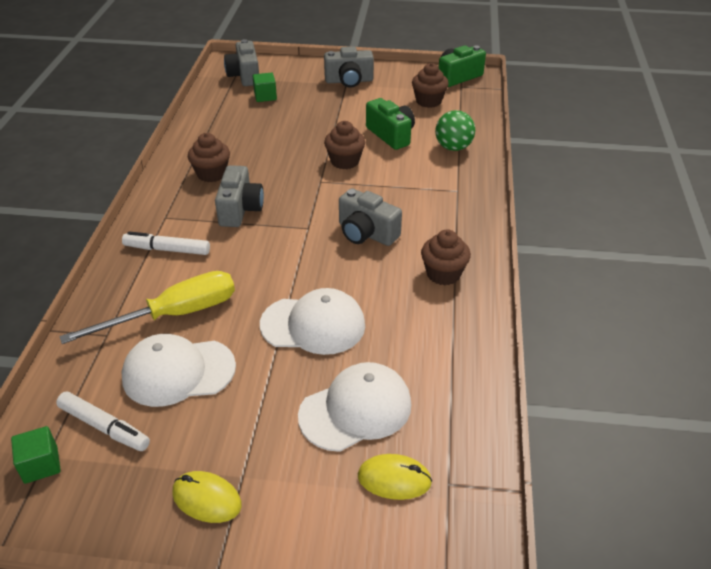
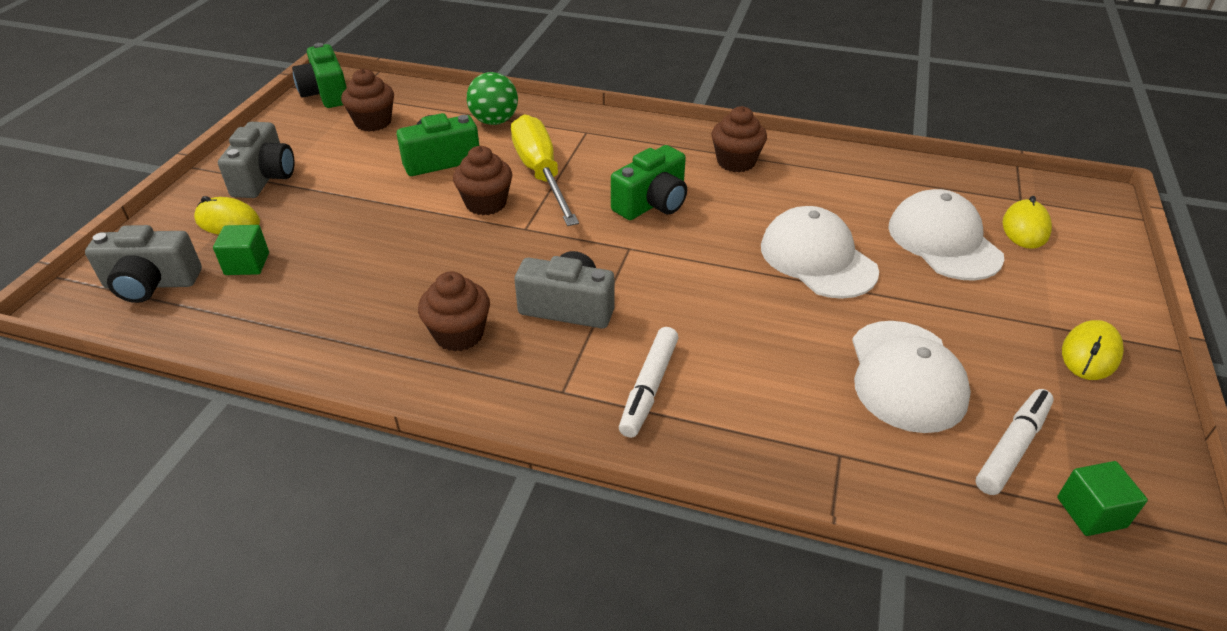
camera: 80 degrees left, 0 degrees up
(174, 314) = (797, 380): yellow screwdriver -> yellow screwdriver (541, 174)
(302, 81) = (228, 221): none -> yellow mouse
(313, 325) = (817, 258): white cap -> white cap turned 45 degrees counterclockwise
(366, 233) = (652, 203): grey camera -> green camera

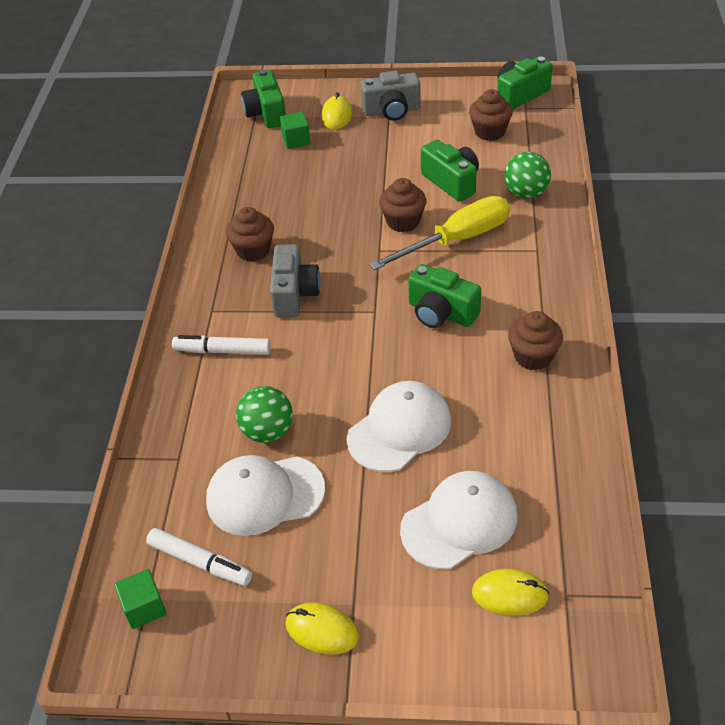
camera: 80 degrees right, 5 degrees up
(151, 284) = (266, 113): grey camera -> green camera
(805, 361) = (267, 432): none -> green ball

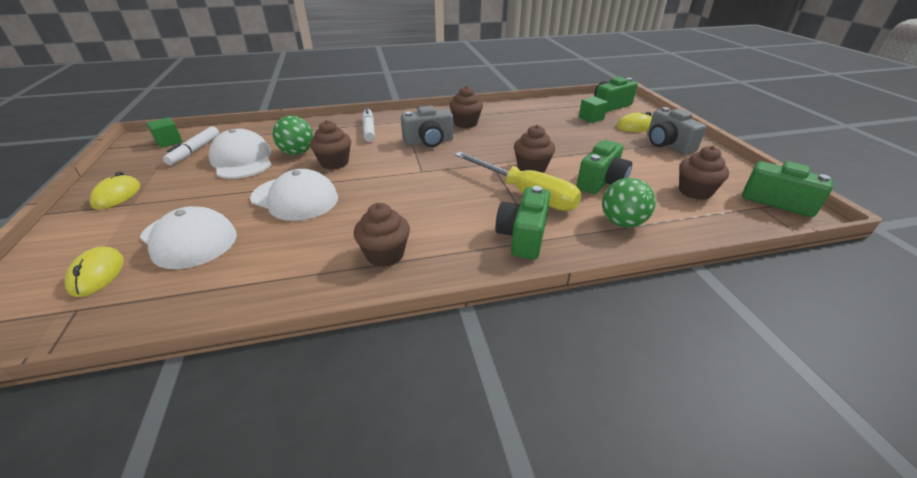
camera: 70 degrees right, 10 degrees down
(318, 391) = (334, 163): none -> brown cupcake
(441, 313) = (429, 199): green camera -> green camera (523, 236)

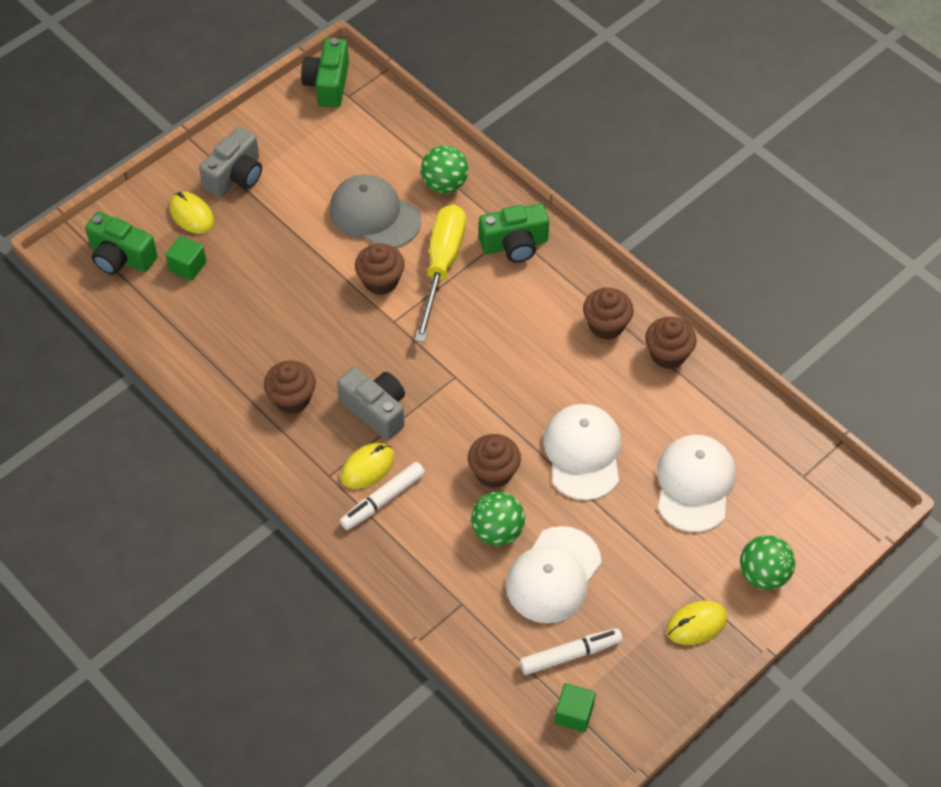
camera: 120 degrees left, 20 degrees up
(75, 239) = (763, 574): none -> green ball
(97, 274) = (773, 504): yellow mouse -> yellow mouse (367, 467)
(601, 182) = (374, 215): green camera -> grey cap
(695, 191) = (347, 142): brown cupcake -> brown cupcake (668, 354)

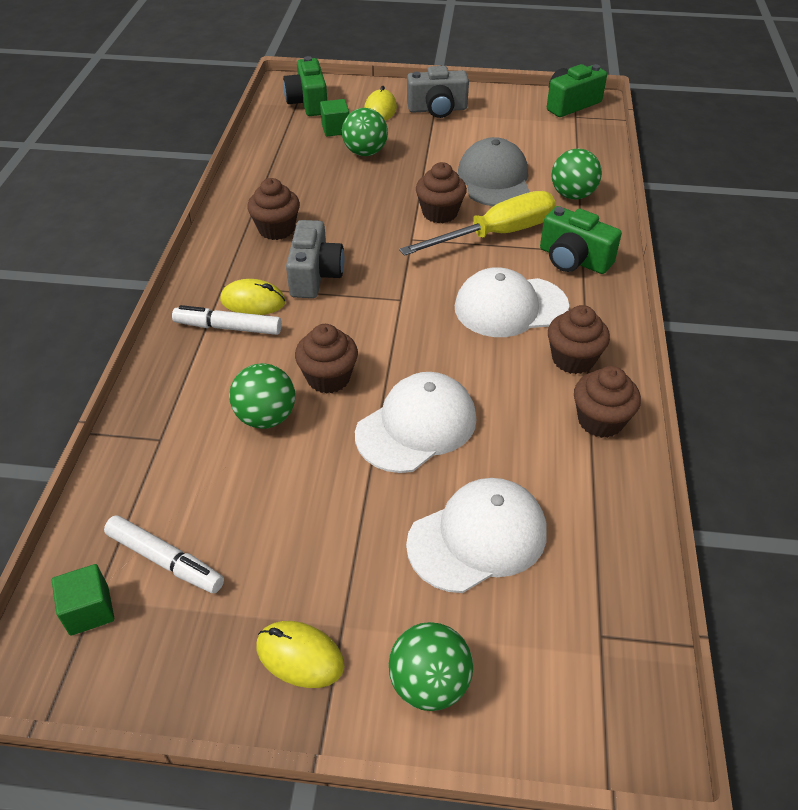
camera: 50 degrees right, 10 degrees down
(247, 270) = (365, 152): none -> green ball
(553, 575) = (252, 488): white cap -> white cap (510, 307)

